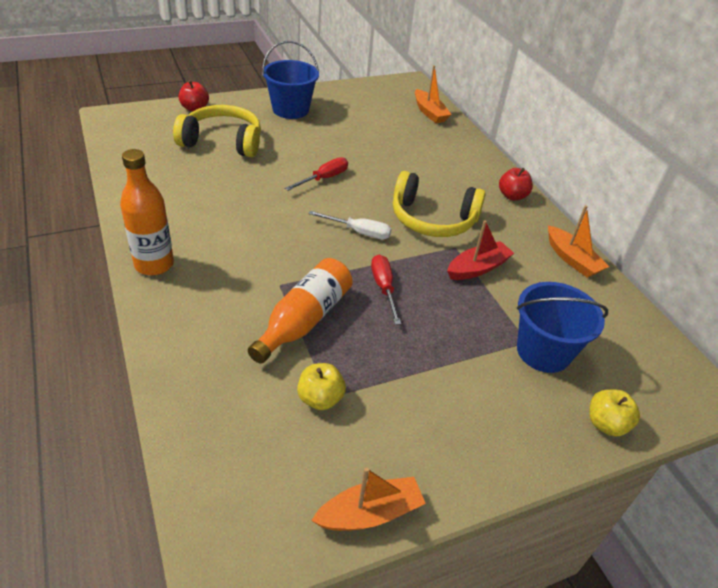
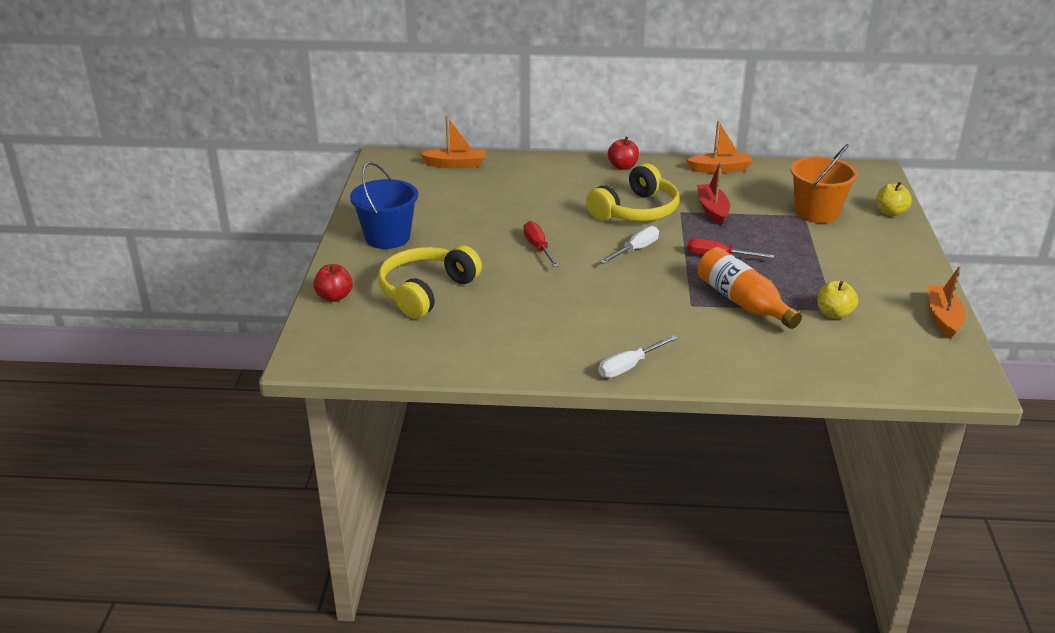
camera: 60 degrees left, 10 degrees down
(154, 264) = (629, 366): orange bottle -> white screwdriver
(543, 351) = (816, 212): blue bucket -> orange bucket

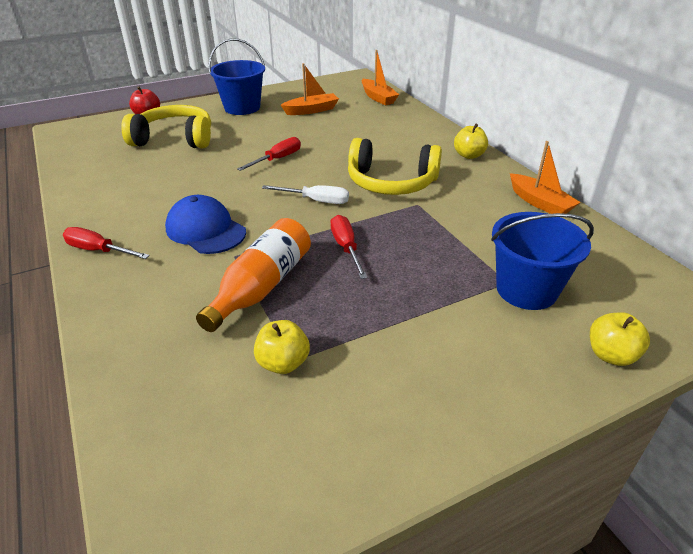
camera: 60 degrees right, 5 degrees up
(622, 166) = (469, 155): red apple -> yellow apple
(629, 366) = (99, 250): white screwdriver -> red screwdriver
(639, 309) = (205, 230): none -> blue cap
(712, 210) = (443, 220): red boat -> none
(816, 212) = (526, 290): orange bucket -> blue bucket
(943, 318) = (349, 485): orange boat -> orange boat (311, 110)

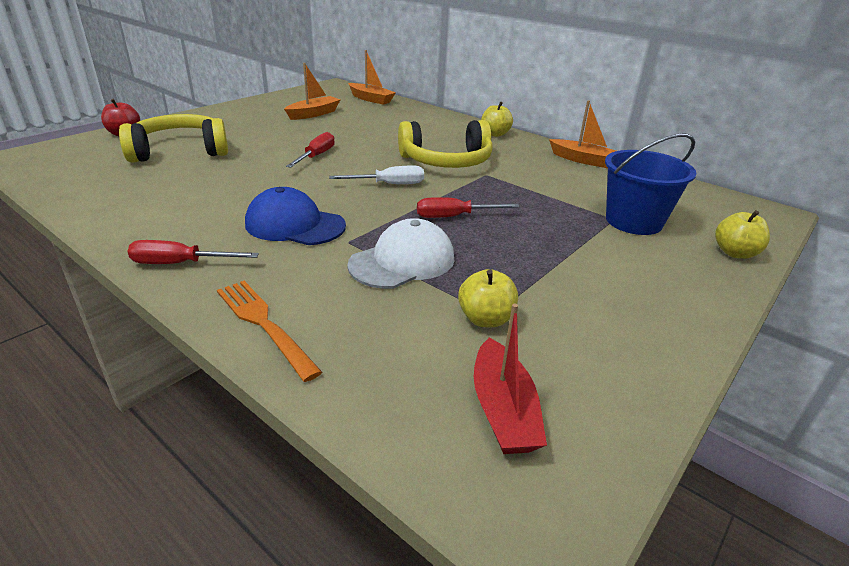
camera: 25 degrees left, 5 degrees down
(114, 320) = (263, 324): none -> orange fork
(224, 454) = (503, 410): none -> red boat
(242, 108) = (235, 118): blue bucket -> none
(262, 286) = (402, 261): orange bottle -> white cap
(346, 248) = (454, 217): red screwdriver -> red screwdriver turned 60 degrees counterclockwise

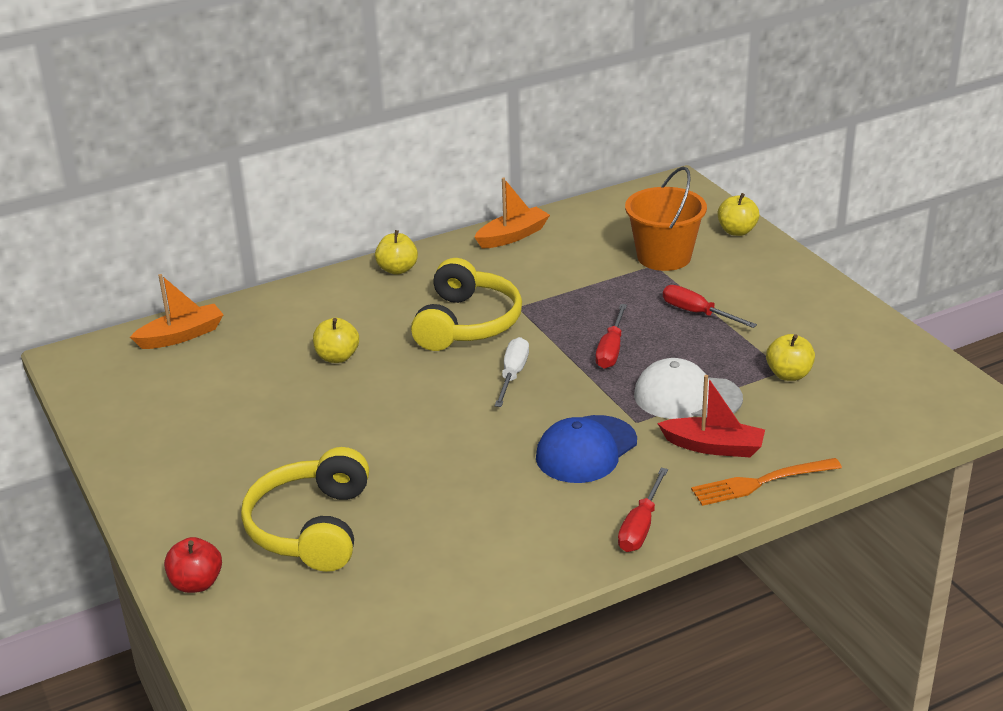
camera: 65 degrees left, 0 degrees up
(313, 114) = (219, 397): orange boat -> none
(316, 156) = (396, 414): red screwdriver -> red screwdriver (697, 313)
(374, 133) = (337, 357): none -> yellow apple
(402, 261) = (687, 397): white cap -> white cap turned 60 degrees counterclockwise
(503, 410) = (889, 392): red boat -> red boat (713, 446)
(633, 221) = (664, 257): blue bucket -> orange bucket

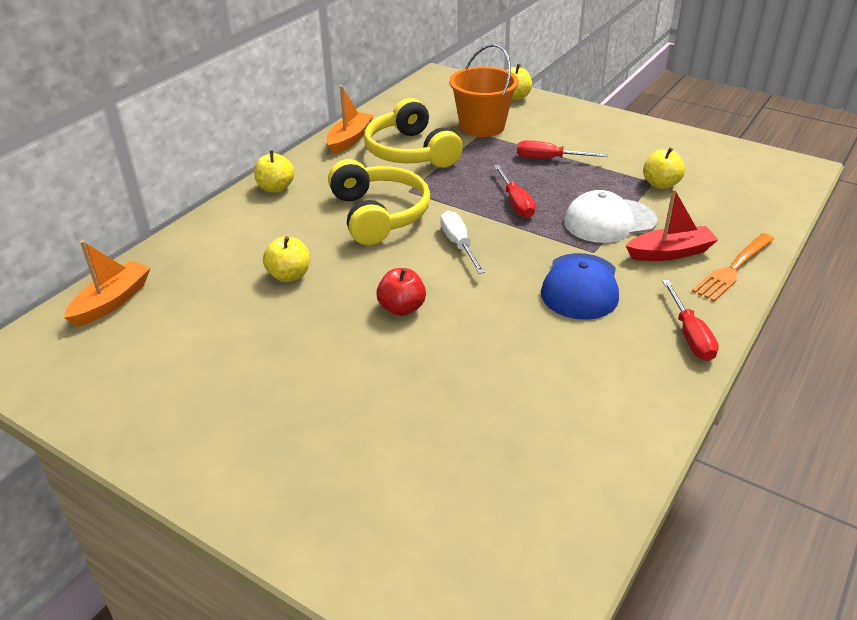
camera: 30 degrees left, 5 degrees up
(196, 583) = (349, 556): red apple -> red apple (401, 308)
(311, 527) = (414, 445): yellow headphones -> yellow headphones (410, 152)

